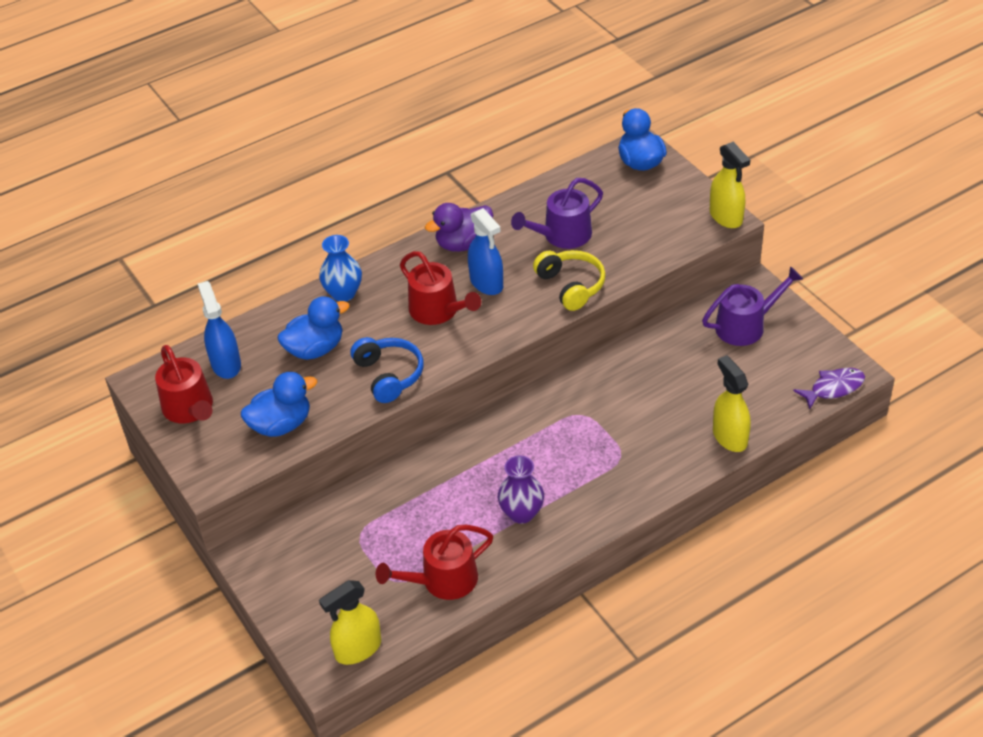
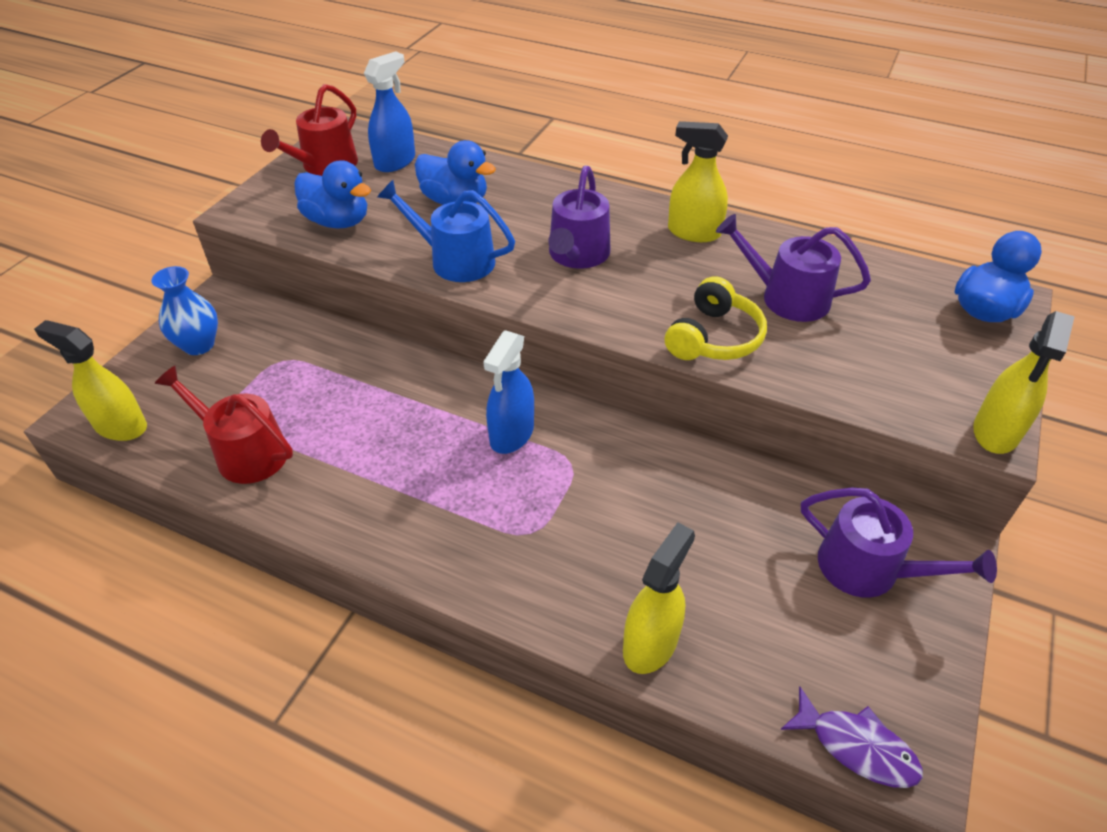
camera: 55 degrees right, 0 degrees up
(343, 293) = (545, 188): blue vase -> blue vase (199, 345)
(389, 375) = (455, 260): blue headphones -> blue watering can
(438, 311) = (577, 255): red watering can -> purple watering can
(463, 243) = (693, 232): purple duck -> yellow spray bottle
(486, 283) = (651, 272): blue spray bottle -> blue spray bottle (511, 434)
(521, 513) = (380, 476): purple vase -> none

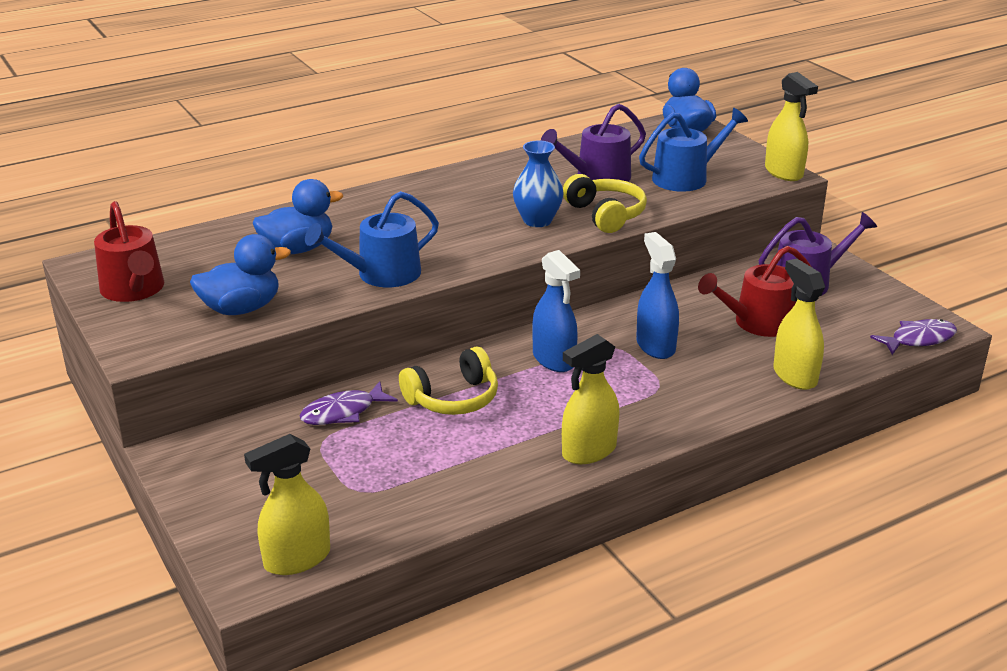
camera: 55 degrees left, 15 degrees down
(199, 345) = (233, 483): blue vase -> blue vase (537, 221)
(245, 452) = (422, 493): red watering can -> red watering can (758, 323)
(328, 351) = (343, 412): none -> purple fish
(395, 162) = (189, 256): blue spray bottle -> blue spray bottle (655, 346)
(396, 401) = (453, 398): none -> yellow headphones
(577, 255) = (448, 226): purple watering can -> none
(693, 232) = (484, 178): yellow spray bottle -> yellow spray bottle (589, 451)
(871, 358) = (685, 178): none -> blue watering can

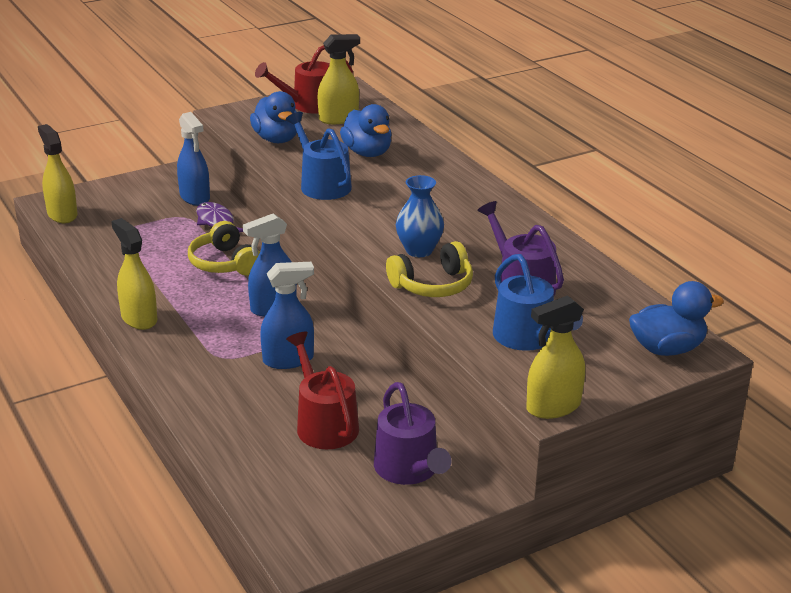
camera: 90 degrees right, 0 degrees up
(265, 436) = (195, 197): none -> blue spray bottle
(794, 376) = (224, 434): yellow spray bottle -> yellow spray bottle (339, 119)
(918, 339) = (279, 532): purple fish -> none

